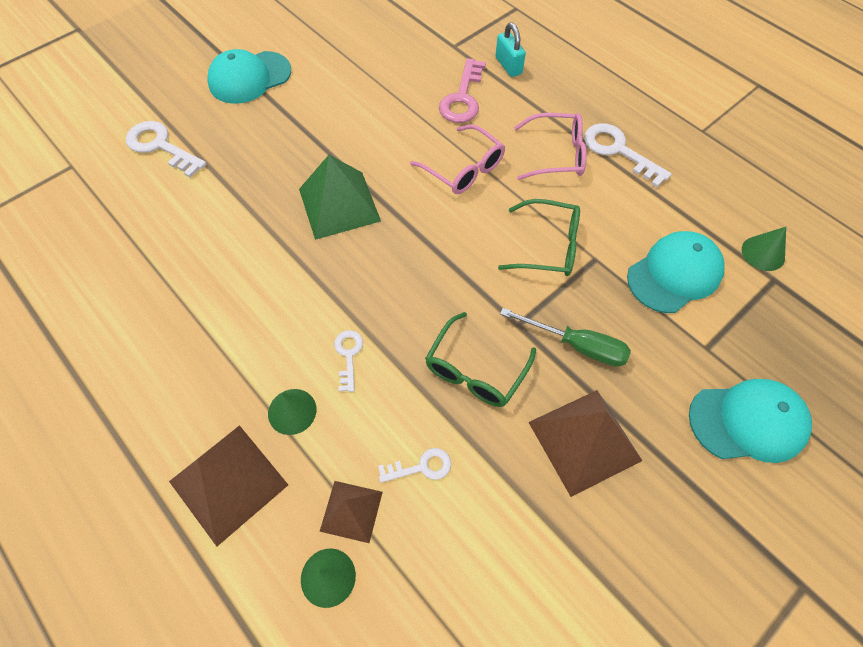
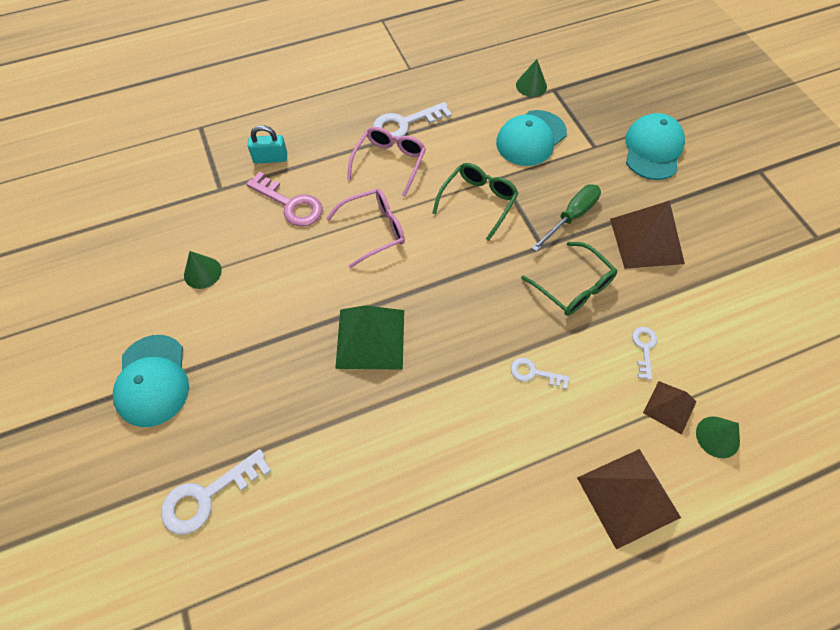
camera: 70 degrees left, 0 degrees up
(292, 411) = (574, 431): green cone -> green cone (202, 272)
(674, 274) = (531, 138): turquoise cap -> turquoise cap turned 120 degrees counterclockwise

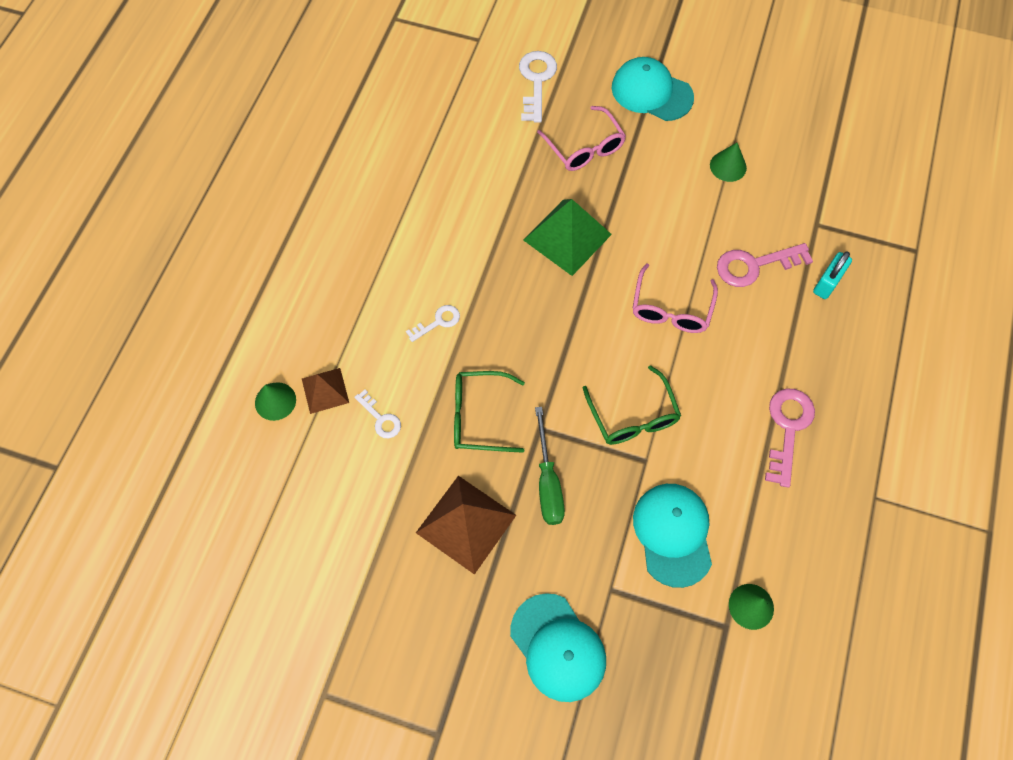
camera: 130 degrees right, 5 degrees up
(389, 163) = (743, 376): pink glasses -> pink glasses (584, 147)
(405, 124) = (788, 428): white key -> pink key
(628, 497) = (303, 304): brown pyramid -> none

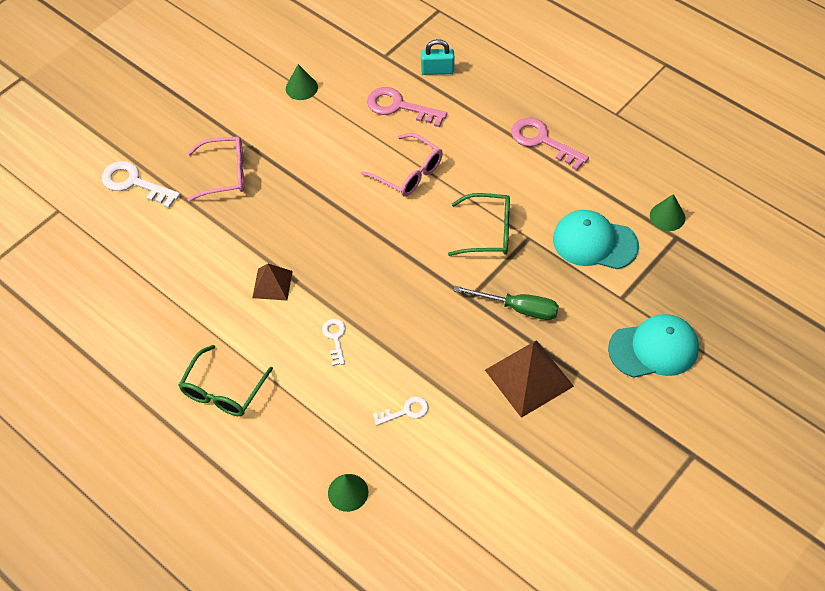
camera: 65 degrees left, 10 degrees down
(325, 390) = (357, 448): brown pyramid -> brown pyramid (272, 284)
(480, 416) = (439, 336): green glasses -> green glasses (223, 390)
(567, 237) = (305, 217): green pyramid -> none
(651, 92) = (199, 109): turquoise cap -> none
(754, 265) = (399, 107): pink key -> pink key turned 105 degrees clockwise
(827, 283) = (437, 70): turquoise padlock -> turquoise padlock turned 60 degrees counterclockwise

